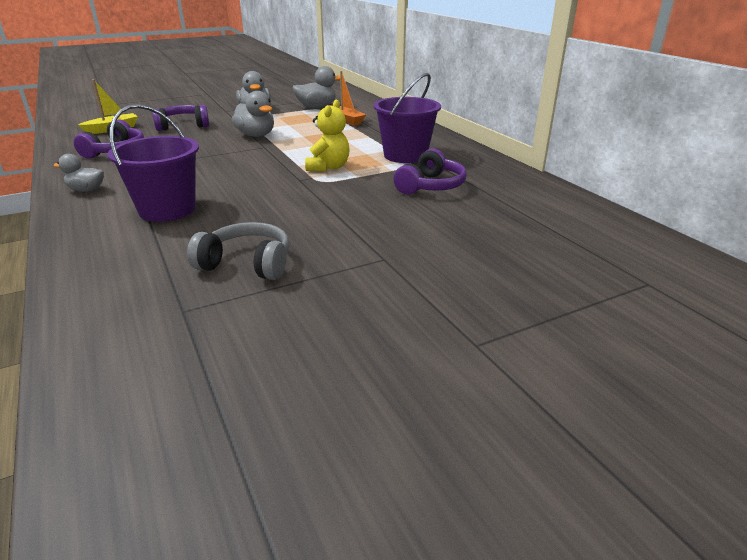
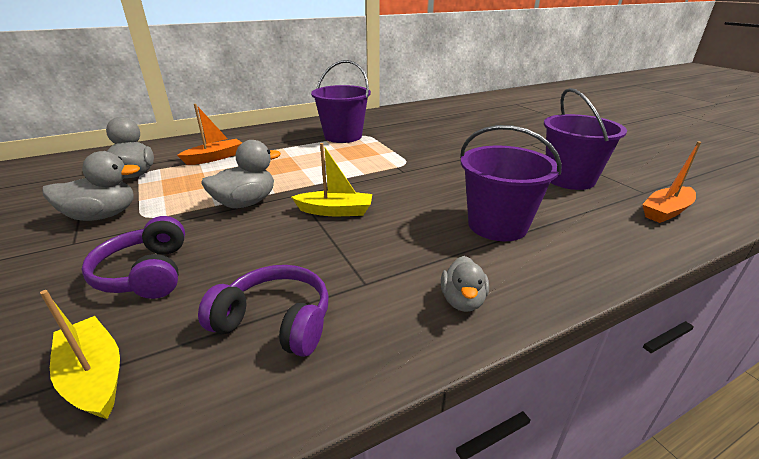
camera: 90 degrees left, 0 degrees up
(126, 309) = (666, 211): none -> orange boat
(228, 158) = (335, 211): none -> yellow boat
(247, 264) = (569, 179): grey headphones -> purple bucket
(328, 167) = (371, 161): yellow teddy bear -> none
(430, 186) = (411, 131): purple headphones -> none

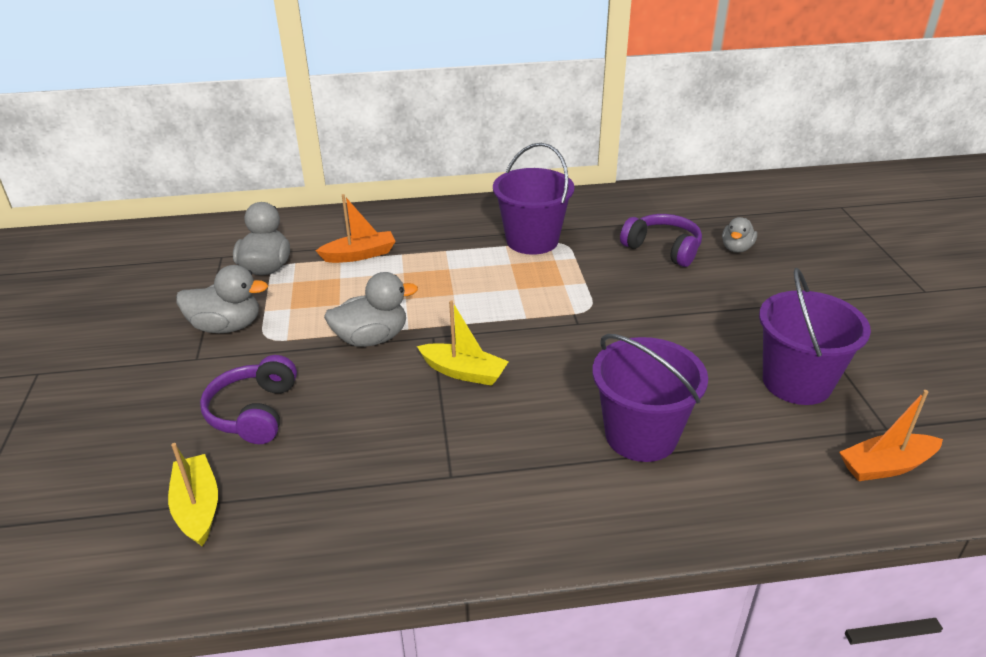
camera: 20 degrees right, 5 degrees up
(276, 321) = (351, 496): purple headphones -> purple headphones (663, 249)
(462, 301) = (536, 521): grey duck -> grey duck (736, 248)

